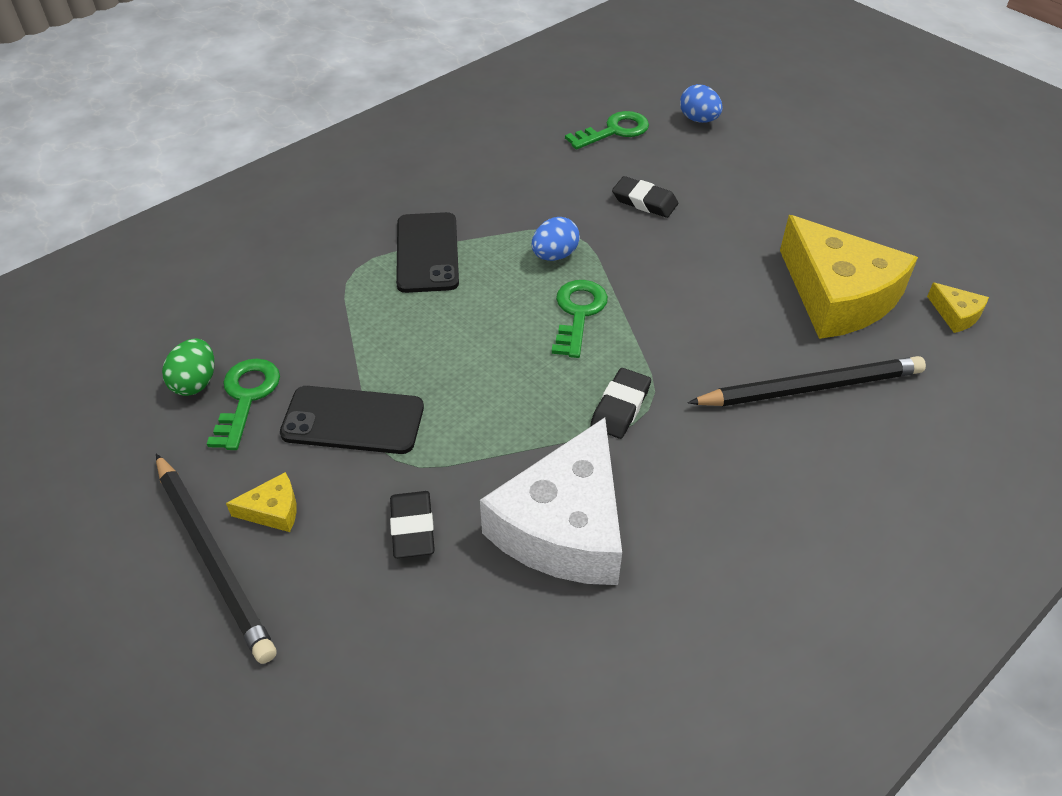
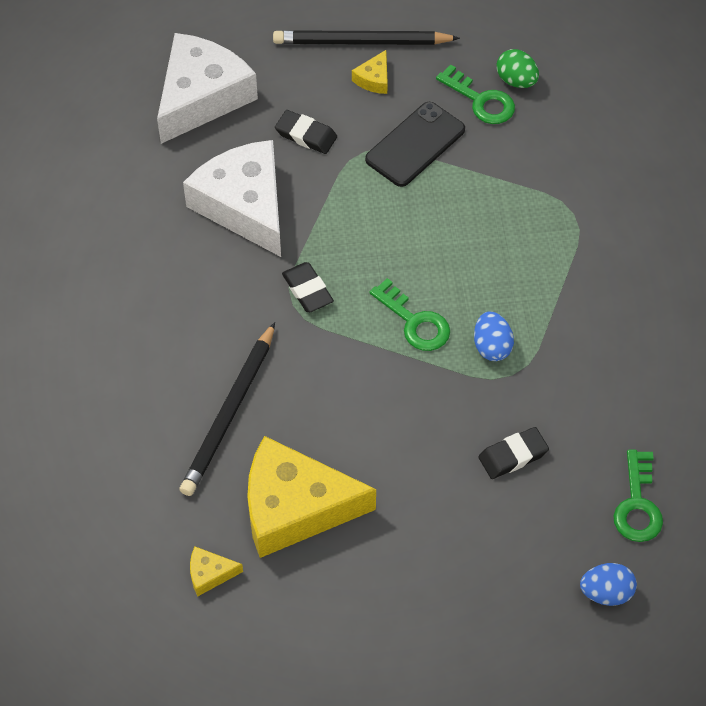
camera: 125 degrees right, 10 degrees up
(427, 253) = (559, 266): black phone -> none
(431, 688) = (201, 96): none -> white cheese

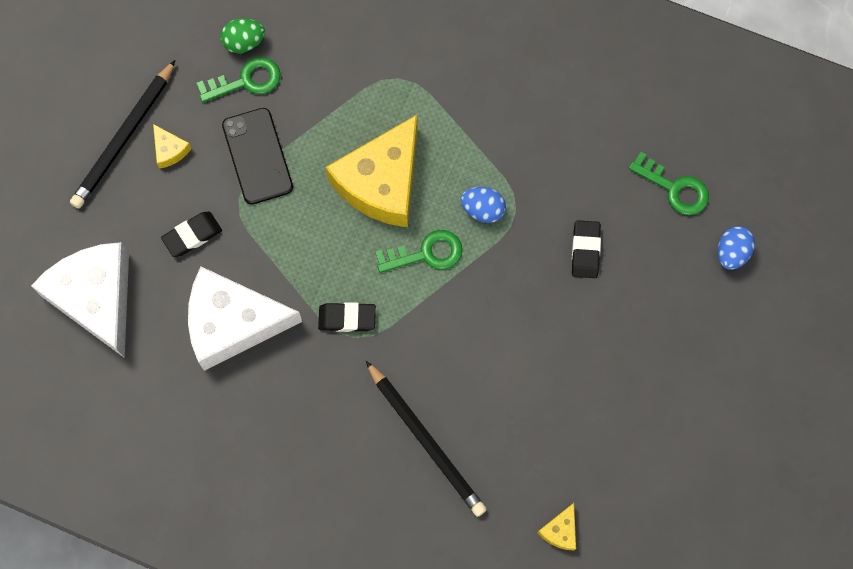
camera: 60 degrees left, 15 degrees up
(294, 507) = (539, 435): yellow cheese -> yellow cheese (382, 182)

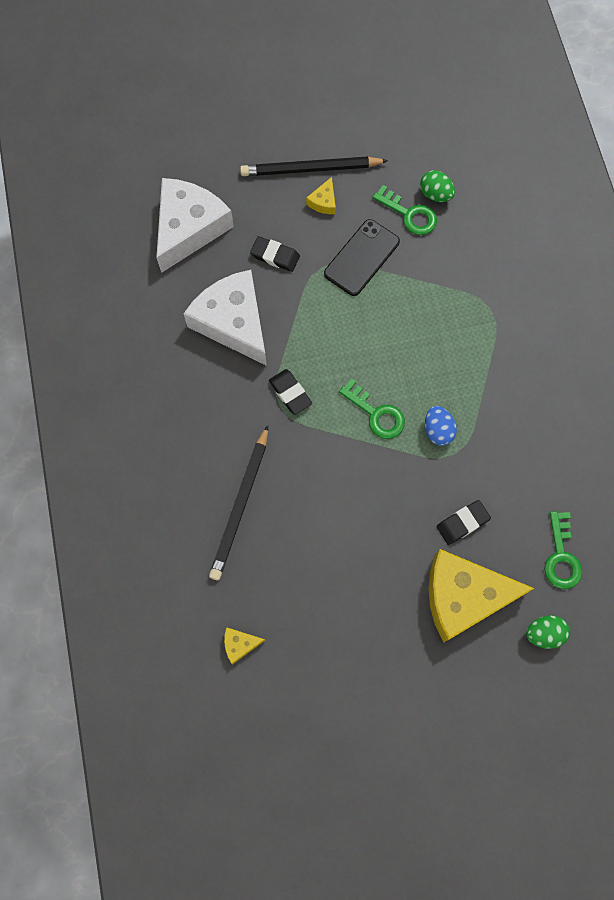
camera: 55 degrees right, 0 degrees up
(382, 182) = (405, 349): yellow cheese -> yellow cheese (463, 596)
(732, 253) = (544, 633): blue egg -> green egg

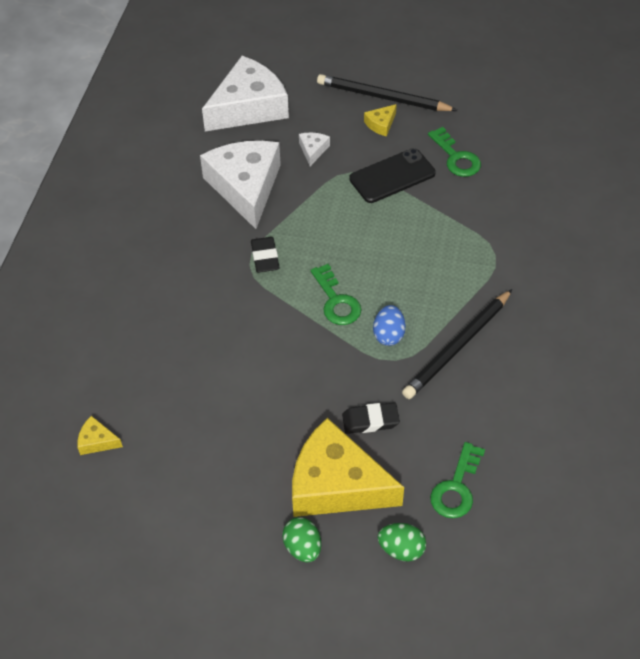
camera: 25 degrees right, 20 degrees down
(241, 505) = (167, 329): black pencil -> black pencil (458, 347)
(275, 256) = (313, 150): black eraser -> white cheese
(435, 194) = (490, 150): green egg -> green egg (302, 548)

